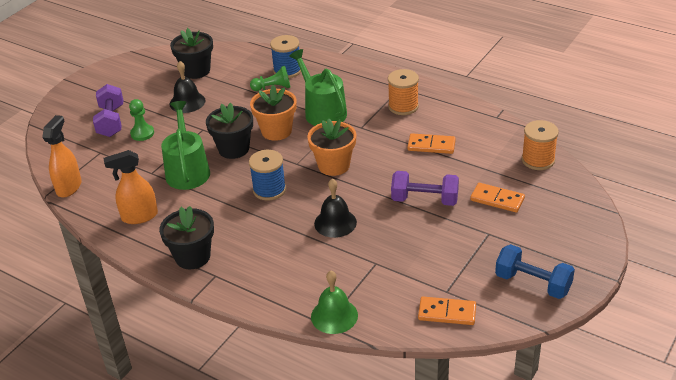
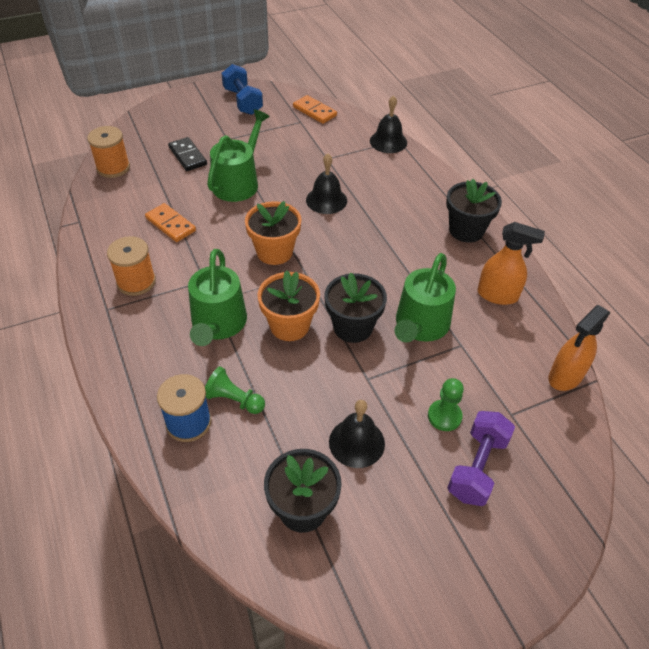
camera: 150 degrees left, 10 degrees up
(269, 190) = (355, 258): blue spool -> none
(334, 316) = (388, 141): green bell -> black bell
(424, 200) = (238, 182): purple dumbbell -> green watering can
(497, 199) = (187, 156): orange domino -> black domino

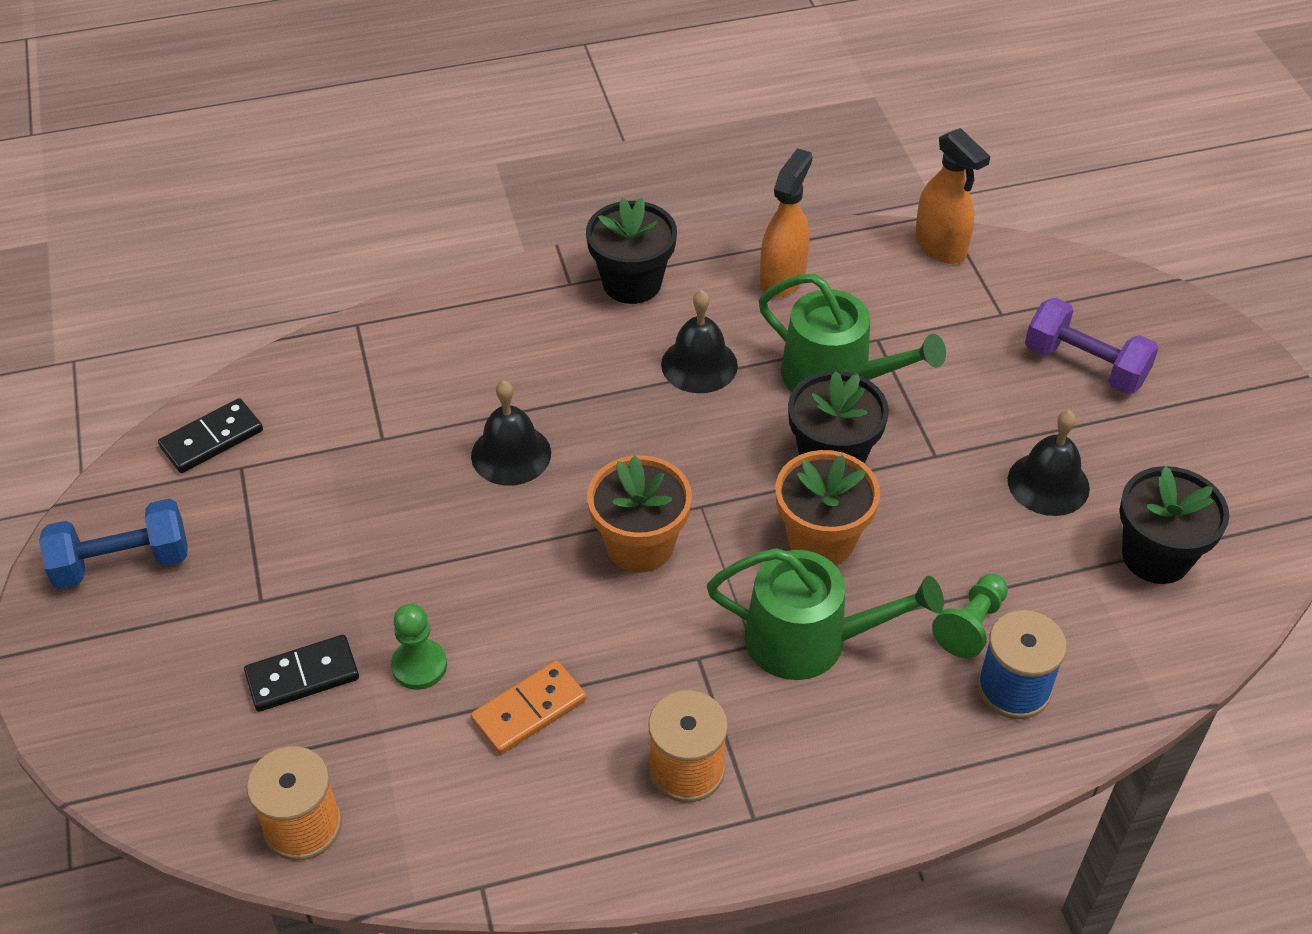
camera: 80 degrees left, 0 degrees up
(238, 182) = (421, 588): green watering can -> none
(314, 111) = (212, 439): orange domino -> black domino
(388, 141) = (357, 339): black bell -> black bell (699, 365)
(444, 416) = (1004, 382): green pawn -> green pawn (419, 666)

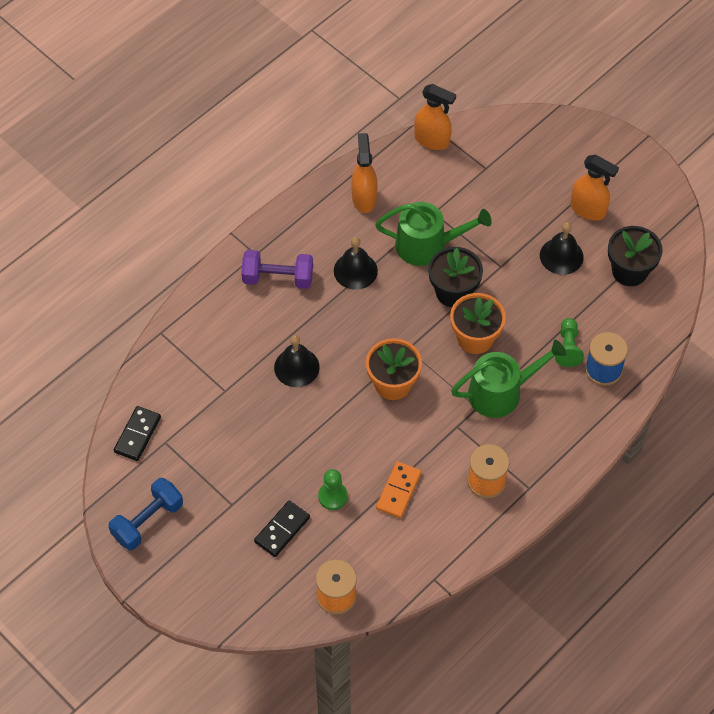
camera: 30 degrees left, 10 degrees up
(632, 283) = (288, 238): black flower pot -> none
(1085, 365) = (542, 180): purple dumbbell -> purple dumbbell (278, 278)
(1137, 437) = (588, 210): none -> orange spray bottle

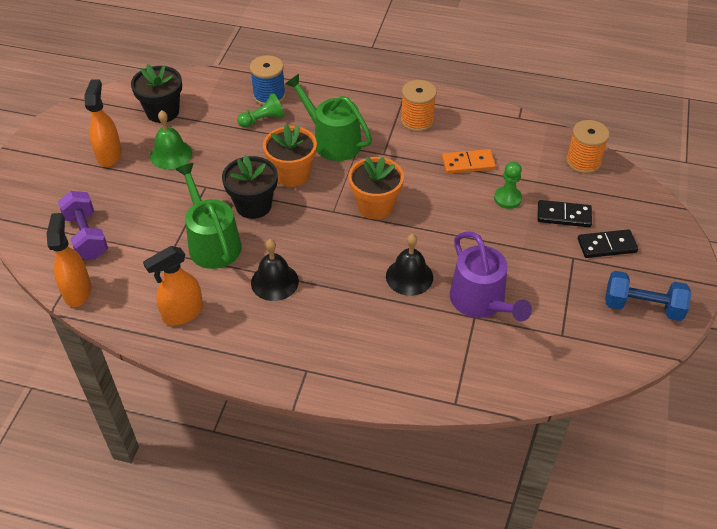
camera: 120 degrees left, 10 degrees down
(137, 434) = (574, 360): black domino -> black domino (607, 246)
(236, 404) = (481, 301): none -> purple watering can
(278, 278) = (323, 337): purple dumbbell -> purple dumbbell (86, 236)
(561, 256) = (171, 154): black bell -> green bell

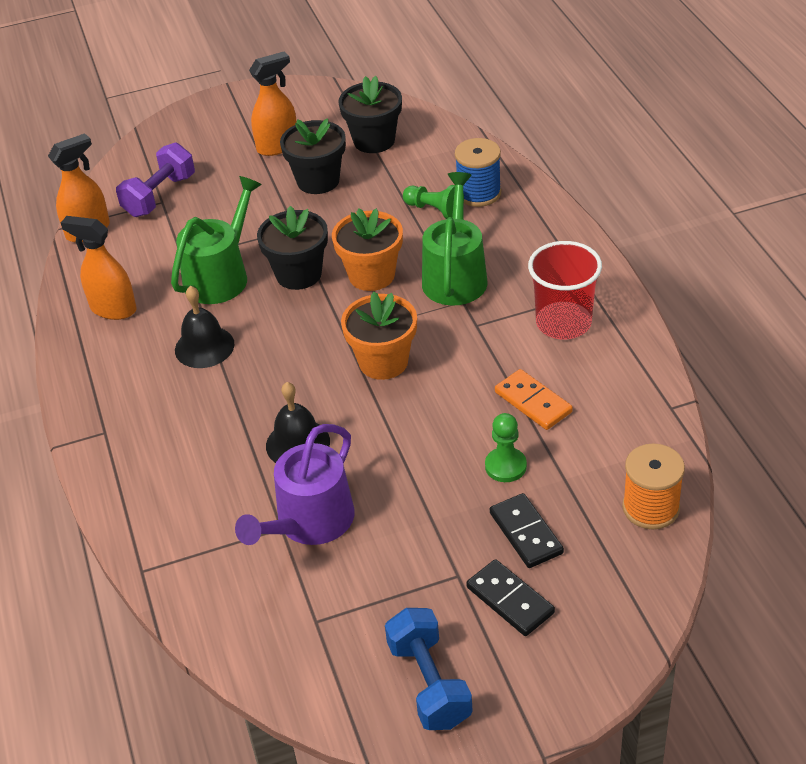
camera: 60 degrees right, 5 degrees down
(171, 154) = (318, 181): green bell -> black flower pot
(417, 121) = (563, 323): orange spool -> red cup

